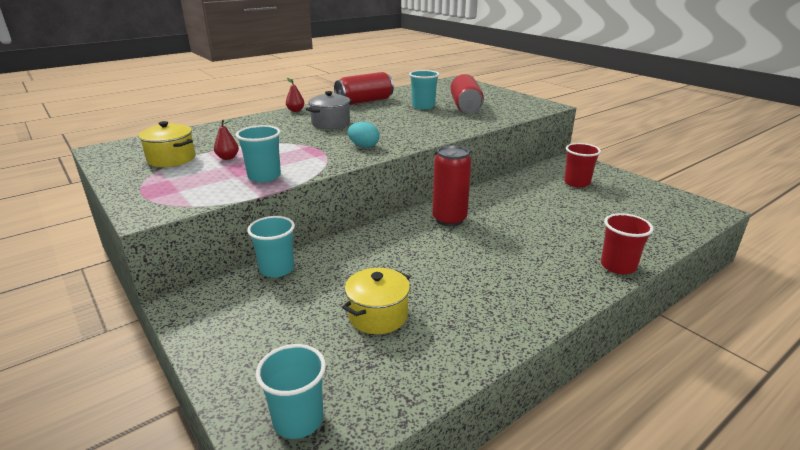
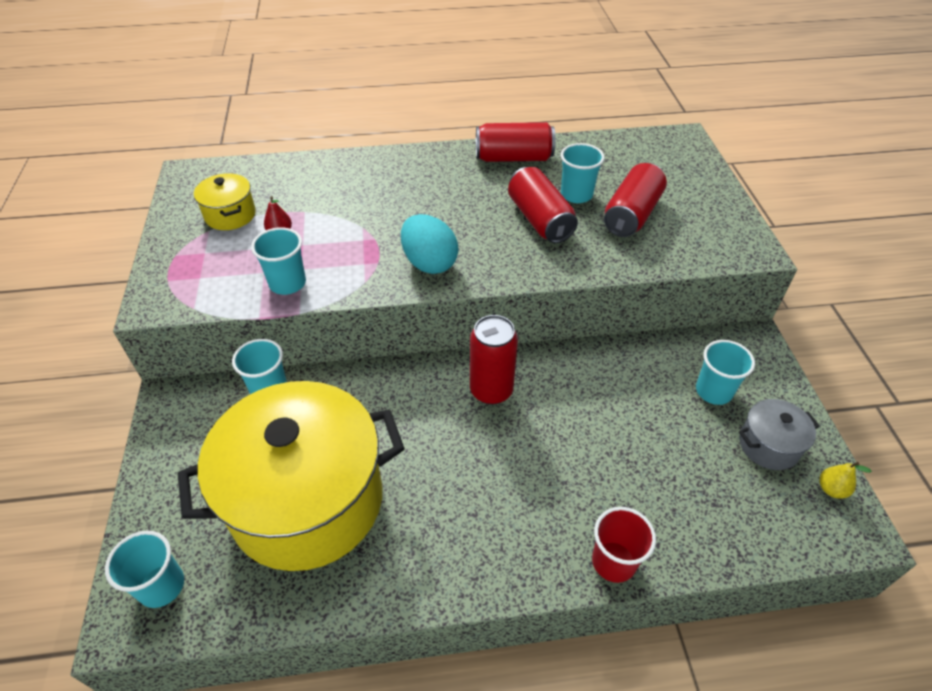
camera: 30 degrees right, 20 degrees up
(295, 110) = (417, 154): red pear -> none
(331, 123) = (433, 198): grey pot -> grey pot (768, 445)
(364, 146) = (429, 263): turquoise egg -> turquoise egg, size x1.61
(378, 315) = (307, 500): yellow pot -> yellow pot, size x2.40
(413, 118) = (539, 219): none -> red can
(576, 183) = (713, 391): red cup -> turquoise cup
(680, 200) = (831, 489): none -> yellow pear

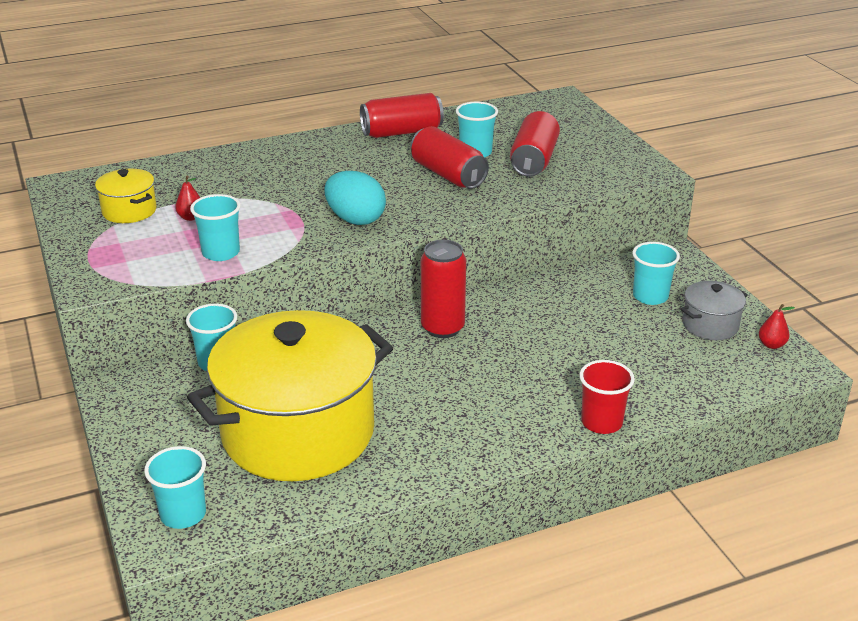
camera: 15 degrees left, 15 degrees down
(831, 489) = (771, 345): yellow pear -> red pear

